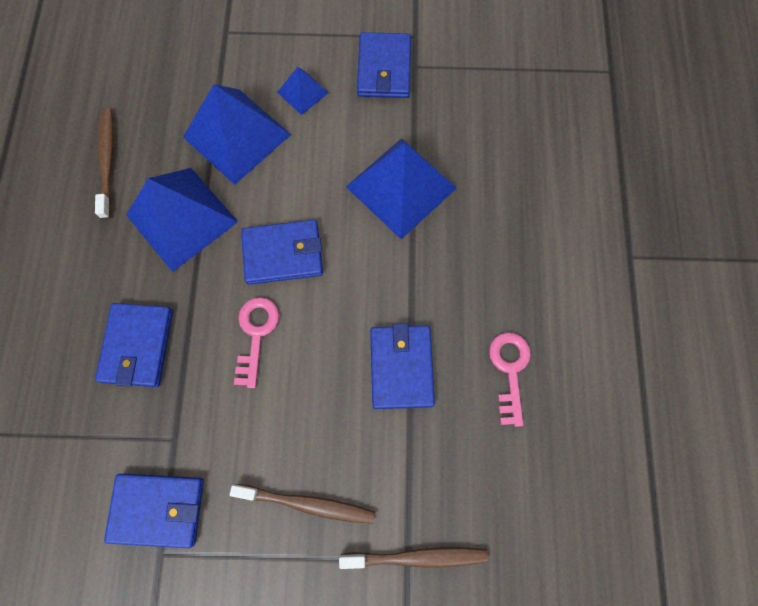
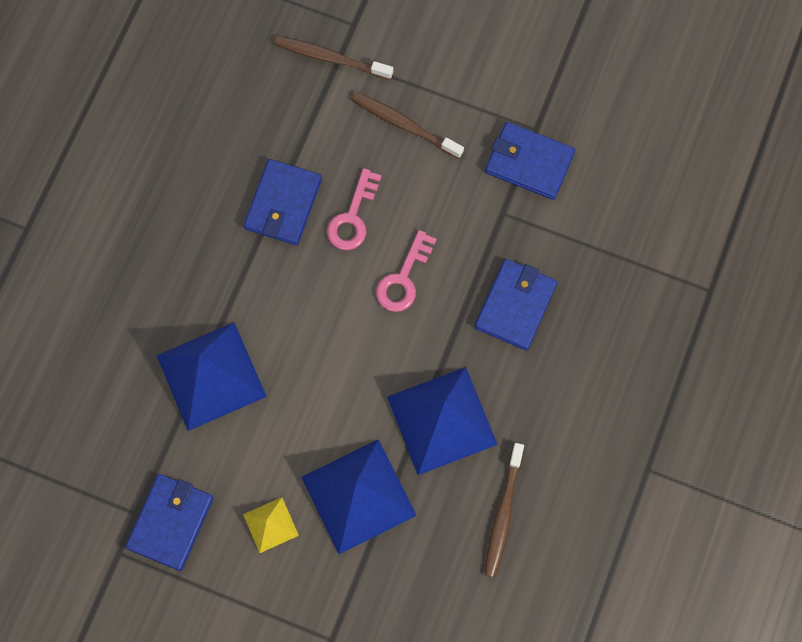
camera: 160 degrees left, 0 degrees up
(283, 254) = (353, 347): blue wallet -> none
(302, 92) = (270, 525): blue pyramid -> yellow pyramid
(509, 370) = (189, 169): pink key -> pink key (352, 217)

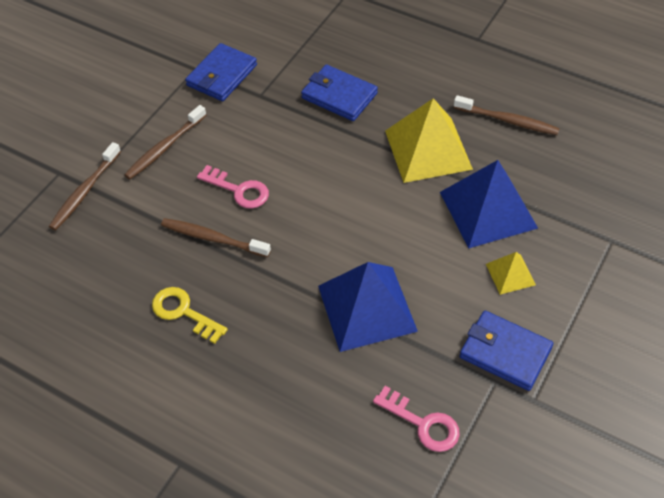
camera: 80 degrees left, 20 degrees down
(187, 194) = (183, 312): none -> yellow key
(283, 204) = (213, 238): blue wallet -> brown toothbrush
(403, 279) = (302, 162): pink key -> pink key (423, 423)
(442, 420) = (428, 149): blue pyramid -> yellow pyramid

